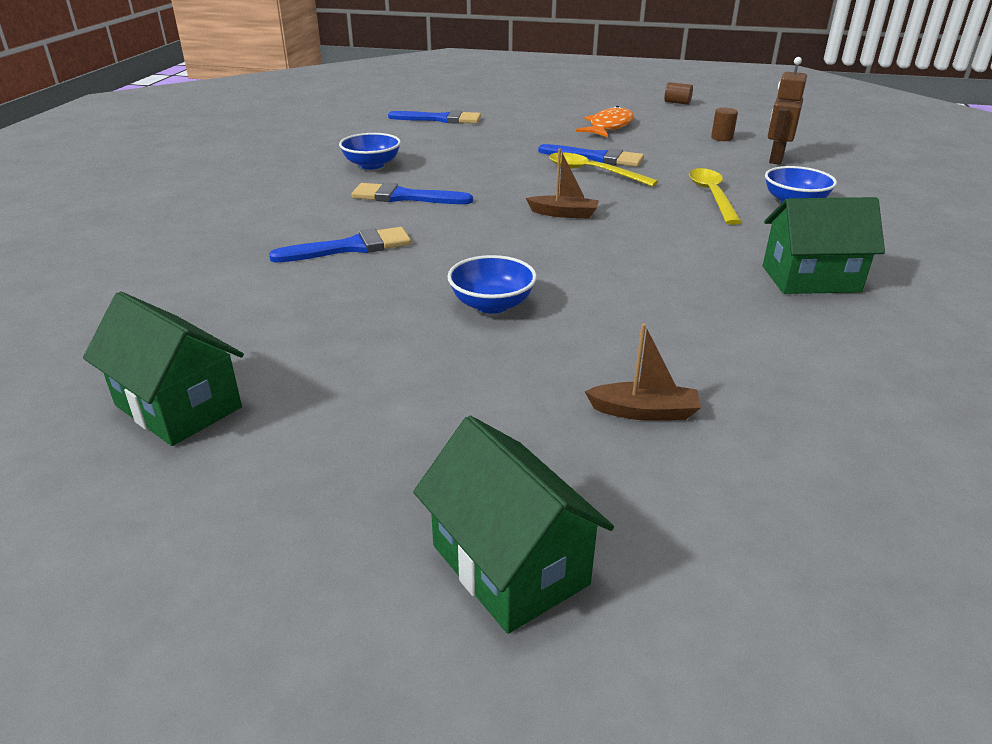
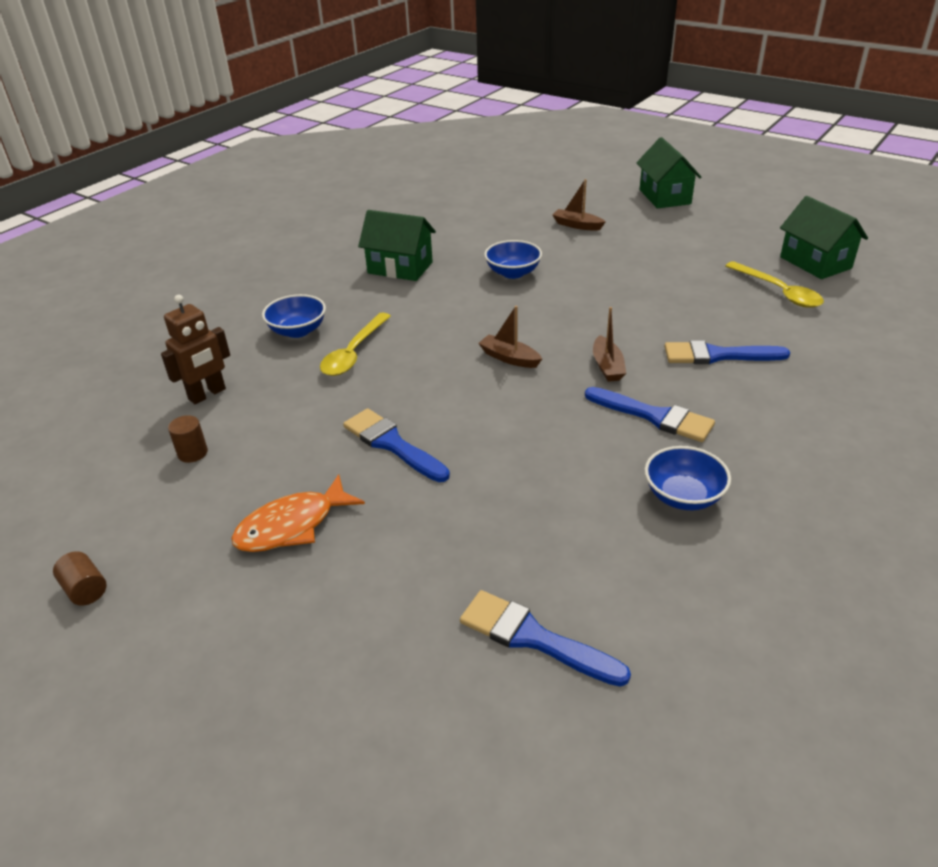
camera: 155 degrees left, 5 degrees up
(463, 222) = (607, 366): none -> brown boat
(492, 304) = (622, 287): blue bowl -> blue bowl (513, 273)
(593, 172) = (425, 415): yellow spoon -> yellow spoon (778, 292)

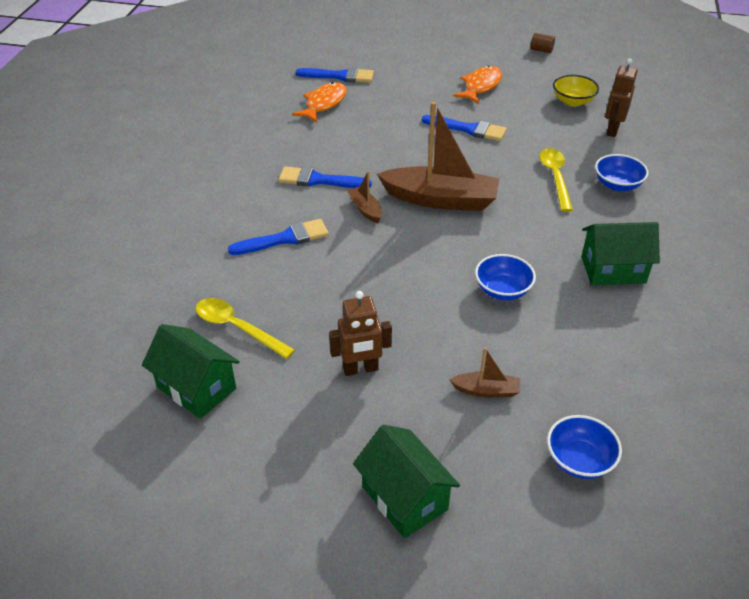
camera: 155 degrees right, 5 degrees up
(192, 453) = (573, 101): brown cylinder -> yellow bowl
(509, 358) = (441, 199): brown boat -> brown boat, size x2.20
(597, 564) = (324, 104): none -> orange fish
(670, 250) = (360, 369): none -> brown robot
(683, 496) = (289, 140): blue bowl -> blue bowl (579, 460)

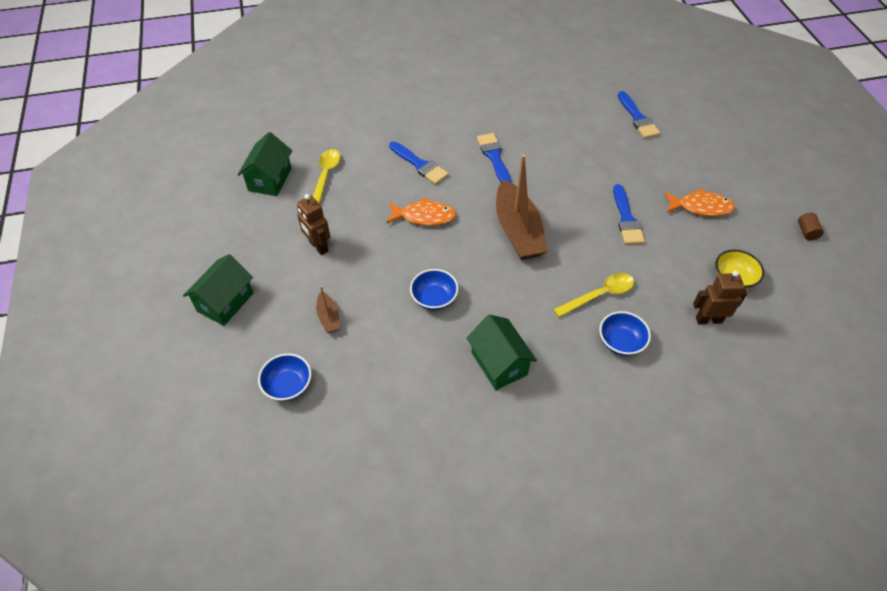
camera: 65 degrees right, 10 degrees up
(324, 104) = (591, 124): orange fish -> orange fish (424, 216)
(365, 209) = (477, 193): brown boat -> none

